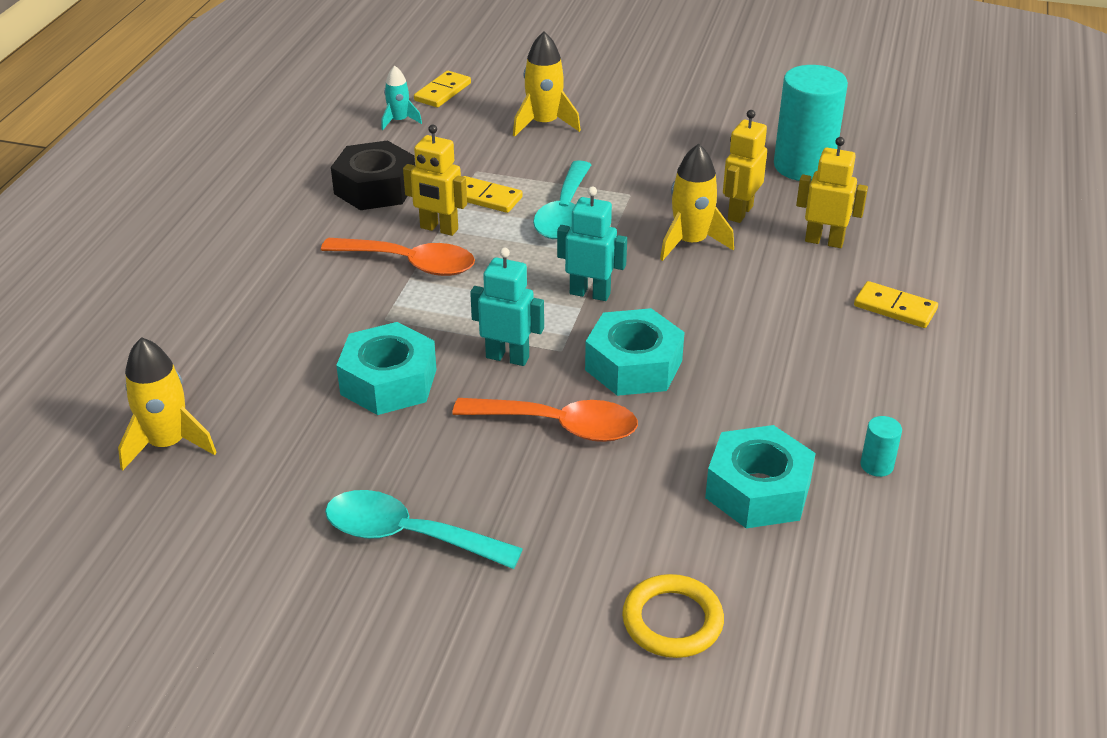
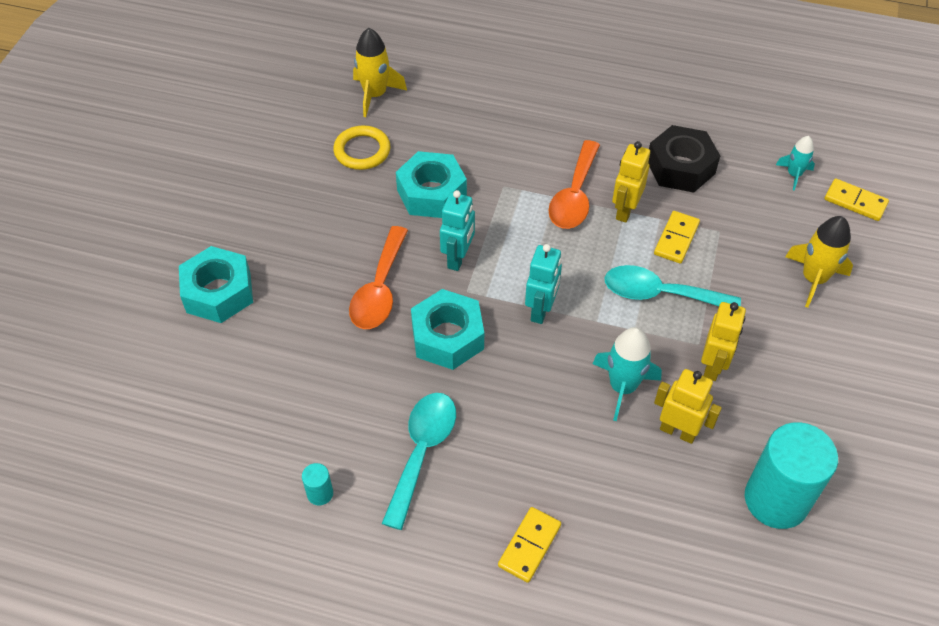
camera: 90 degrees right, 15 degrees up
(407, 535) = (282, 212): turquoise spoon -> turquoise spoon (422, 451)
(672, 621) = (189, 348): yellow ring -> yellow ring (362, 151)
(691, 242) = (622, 387): yellow rocket -> turquoise rocket
(758, 490) = (301, 408): turquoise nut -> turquoise nut (218, 292)
(824, 241) = (636, 500): yellow robot -> yellow robot (713, 366)

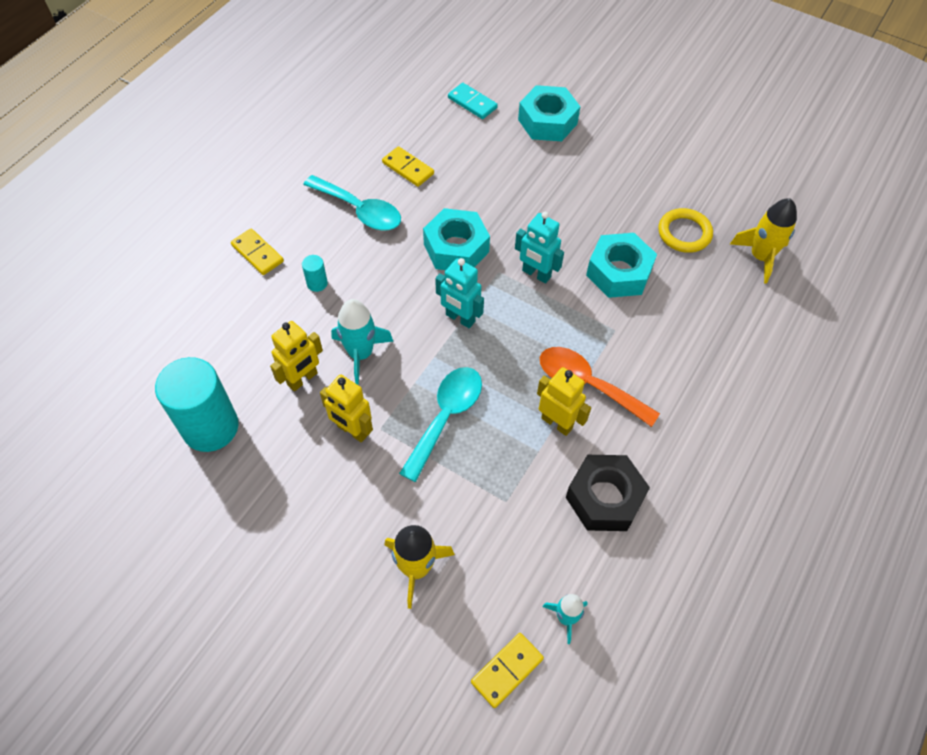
camera: 105 degrees right, 5 degrees up
(199, 378) = (472, 103): none -> turquoise domino
(320, 493) = (353, 151): turquoise cylinder -> turquoise cylinder (317, 283)
(379, 289) = (519, 215): orange spoon -> none
(676, 239) = (507, 456): yellow domino -> yellow domino (408, 168)

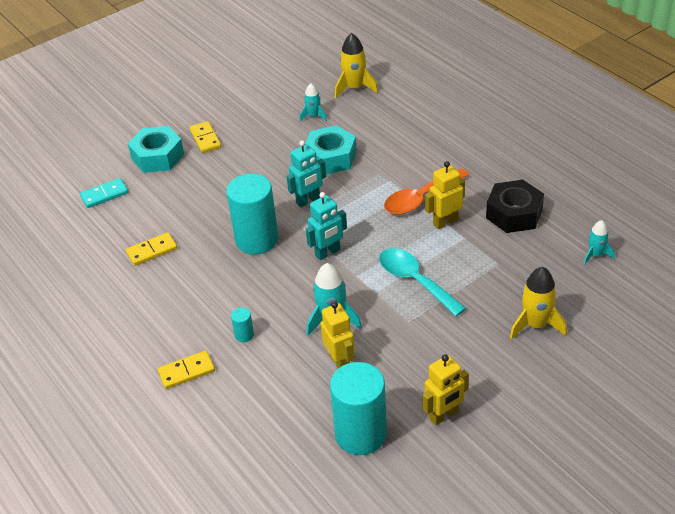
camera: 65 degrees left, 15 degrees down
(352, 430) = (404, 339): yellow robot -> yellow robot (444, 415)
(360, 210) = (180, 291): turquoise spoon -> none
(456, 248) = (257, 240): turquoise nut -> turquoise cylinder
(507, 670) = (625, 293): yellow domino -> yellow domino (205, 138)
(684, 233) = (313, 116): yellow ring -> turquoise rocket

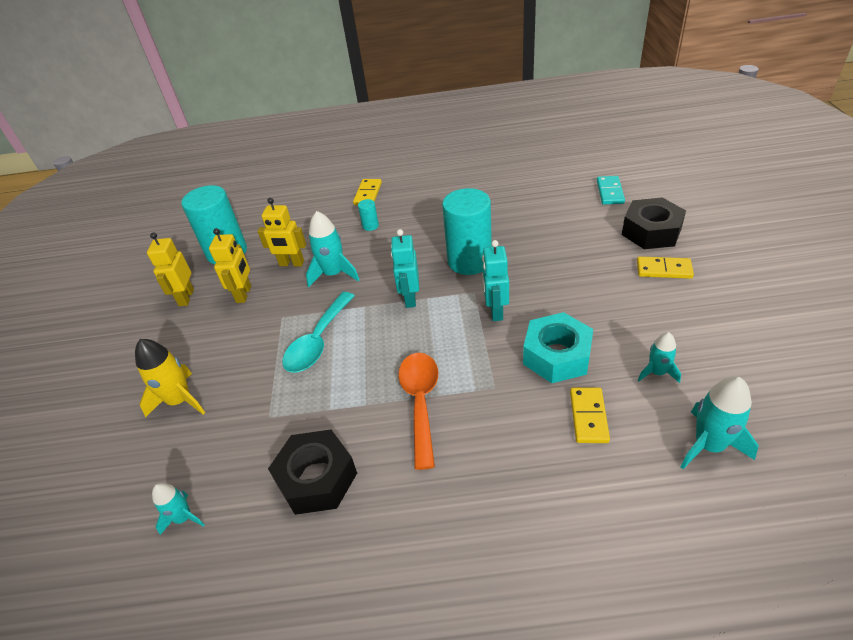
camera: 125 degrees right, 0 degrees up
(152, 251) = (510, 203): yellow domino -> yellow domino (588, 416)
(158, 156) = (651, 232): turquoise nut -> black nut
(354, 88) = (709, 445): yellow rocket -> turquoise rocket
(415, 280) = (318, 341): turquoise spoon -> turquoise spoon turned 120 degrees clockwise
(445, 222) = (366, 405): yellow robot -> yellow robot (244, 294)

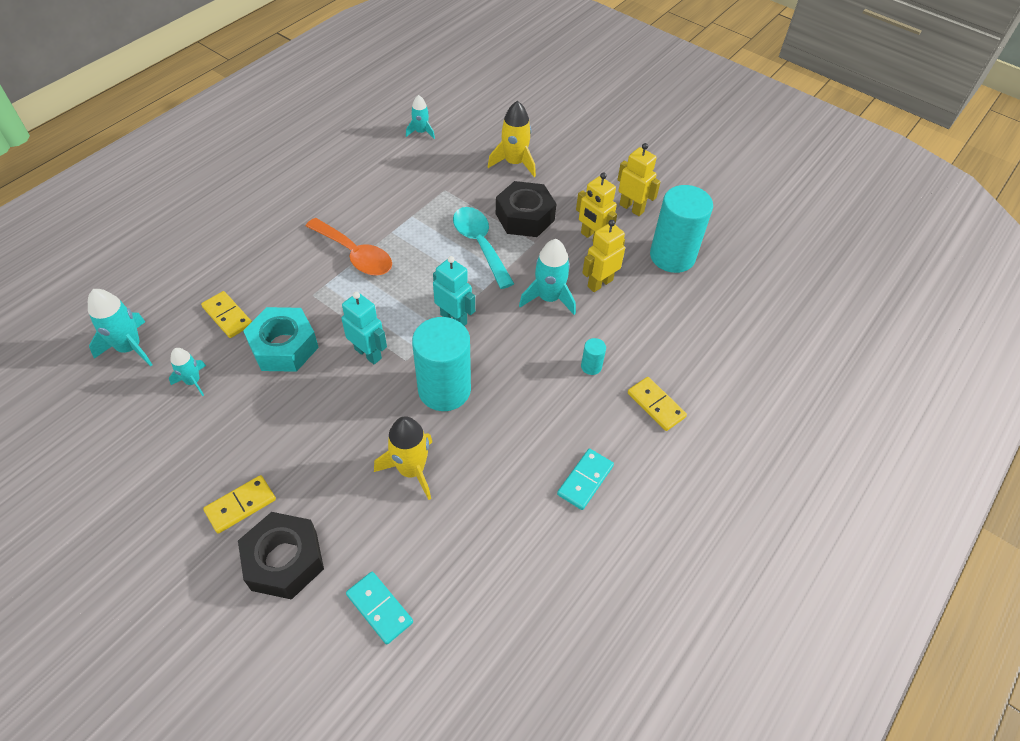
camera: 125 degrees right, 10 degrees up
(317, 479) = (372, 184): black nut -> black nut (525, 217)
(448, 186) = (585, 480): none -> turquoise domino
(535, 234) = (411, 469): none -> yellow rocket

